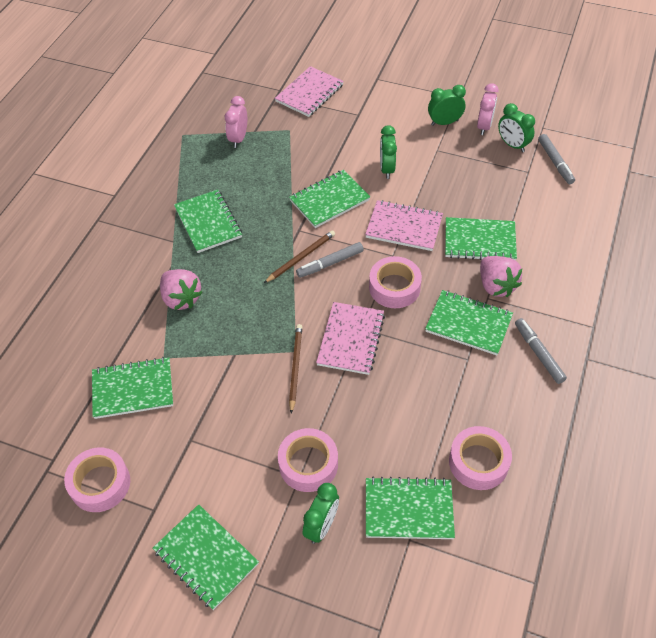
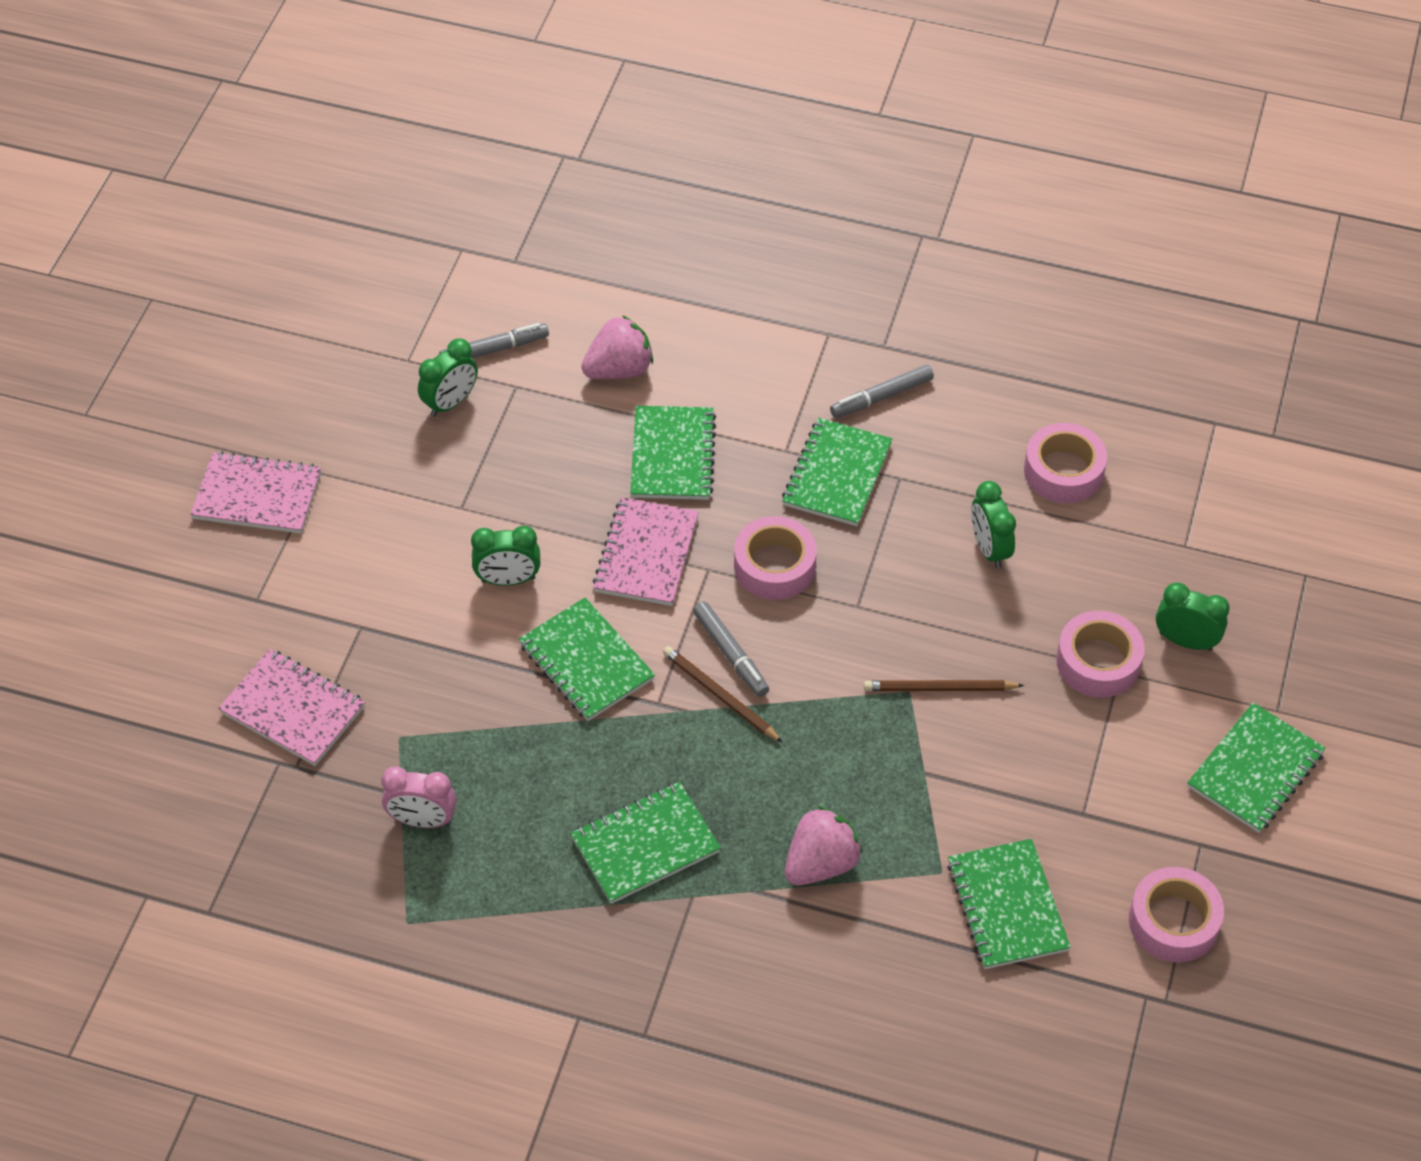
camera: 95 degrees left, 0 degrees up
(350, 339) = (880, 620): pink notebook -> pink notebook (257, 496)
(408, 510) = (1145, 546): green notebook -> none
(444, 122) = (389, 496): green clock -> green clock (989, 549)
(484, 126) = (402, 439): pink clock -> none
(496, 286) = (762, 439): pink strawberry -> pink strawberry (619, 369)

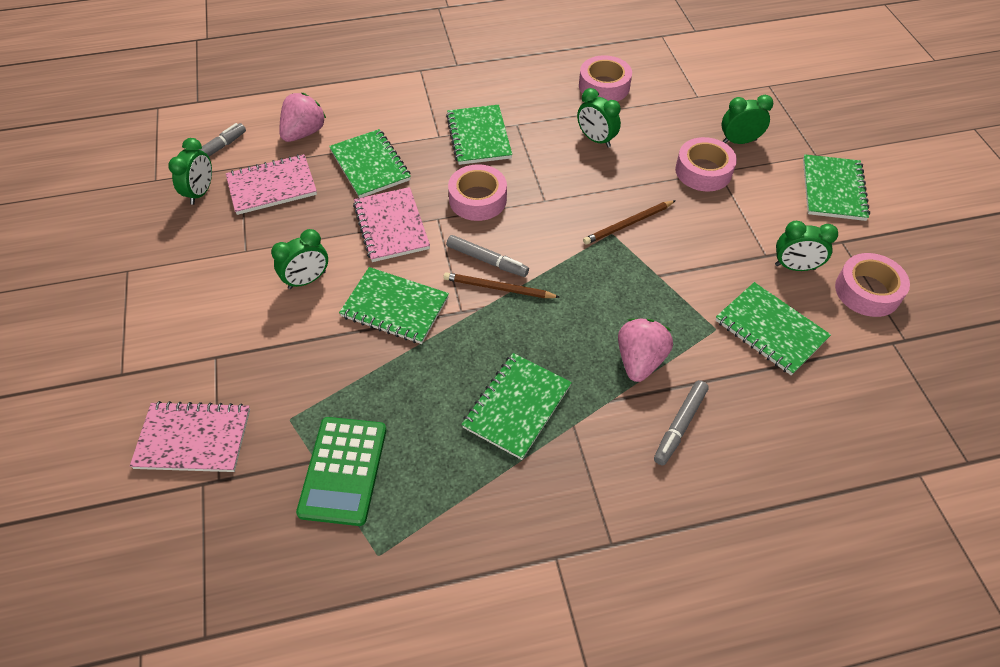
camera: 30 degrees left, 0 degrees up
(257, 496) = (86, 304): pink notebook -> pink notebook (272, 186)
(422, 820) = (343, 470): pink clock -> green calculator
(881, 397) = (474, 89): grey marker -> grey marker (680, 425)
(1107, 846) = (795, 267): none -> green clock

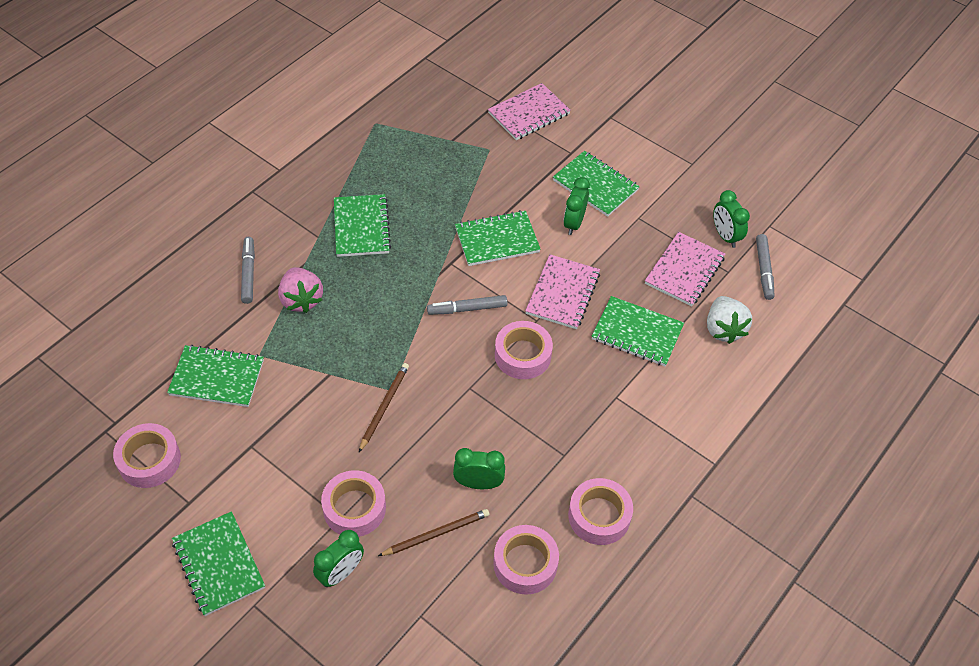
camera: 140 degrees right, 0 degrees up
(304, 133) = (723, 329): pink strawberry -> white strawberry
(343, 470) = (431, 144): green calculator -> none
(391, 226) = (562, 293): pink notebook -> pink notebook turned 75 degrees clockwise
(479, 137) = (582, 418): green notebook -> green notebook (595, 185)
(498, 288) = (440, 293): brown pencil -> brown pencil (436, 534)
(529, 84) = (599, 516): none -> pink tape
(795, 267) = (221, 448): green clock -> none

